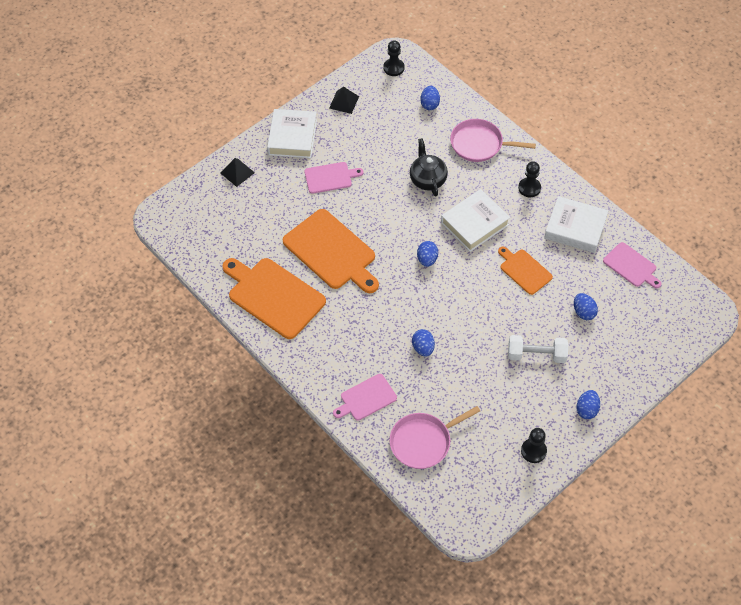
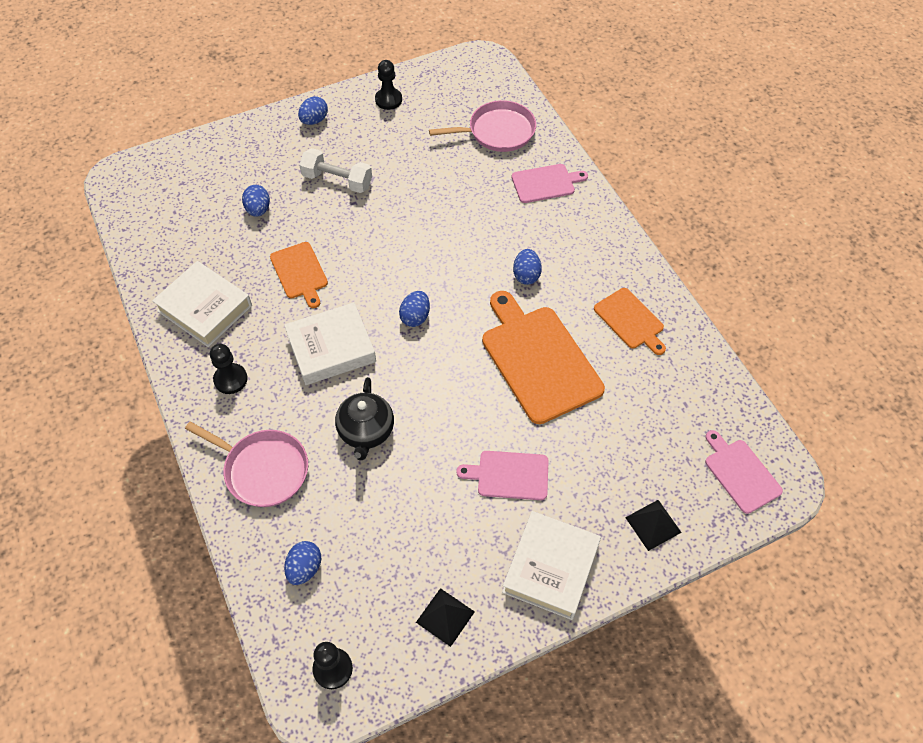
camera: 165 degrees left, 0 degrees up
(273, 296) = (630, 320): orange cutting board -> orange cutting board, size x0.55
(423, 348) = (462, 217): blue egg -> blue egg (526, 275)
(631, 266) = (168, 245): pink cutting board -> pink cutting board (740, 473)

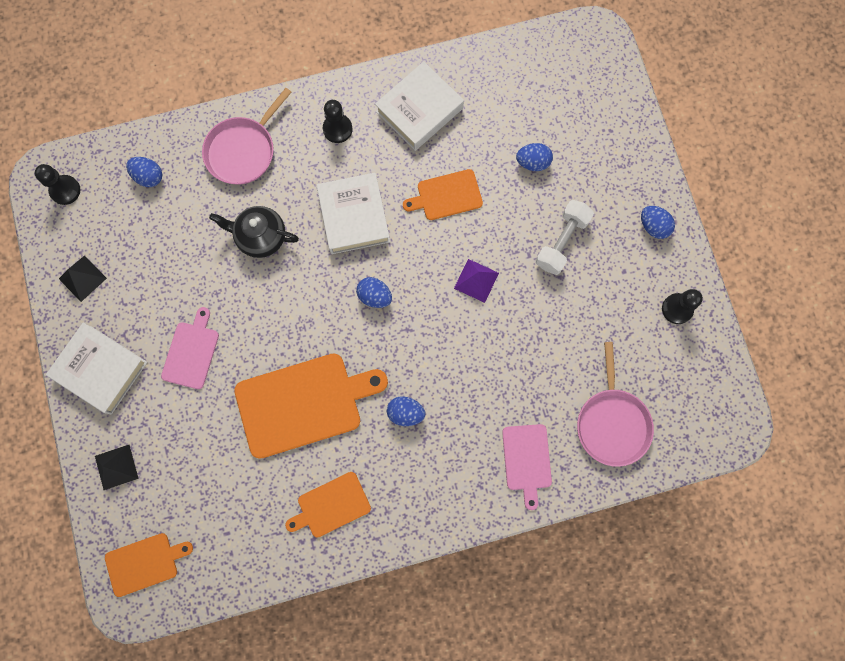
camera: 100 degrees right, 20 degrees up
(385, 238) = (476, 280): none -> purple pyramid
(740, 473) = (144, 563): pink cutting board -> orange cutting board

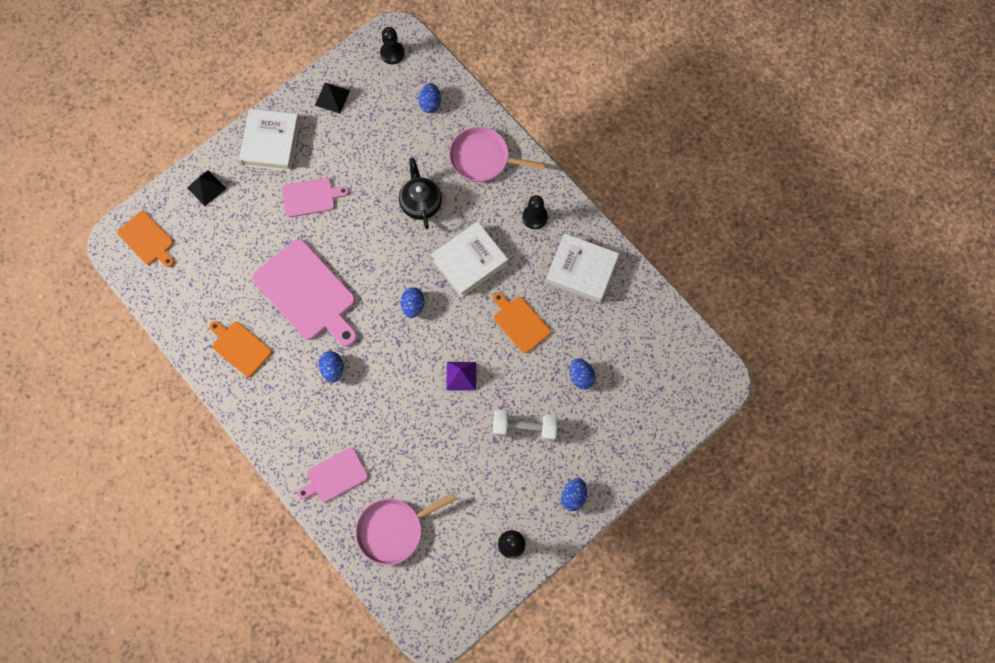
camera: 65 degrees right, 5 degrees down
(303, 403) = (307, 293): orange cutting board -> pink cutting board

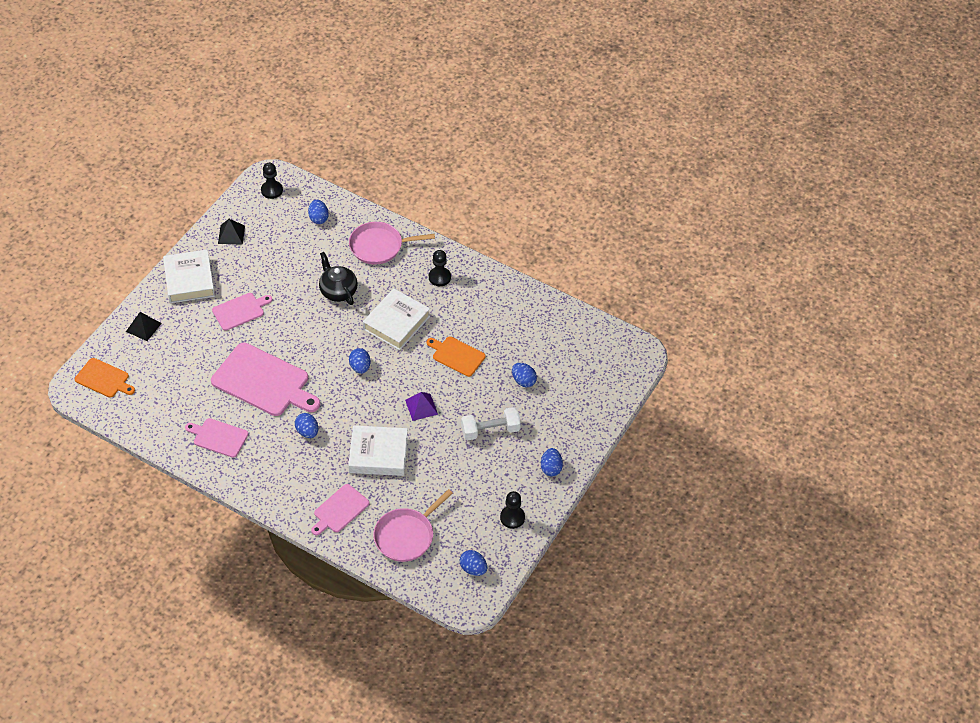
camera: 20 degrees left, 20 degrees down
(240, 347) = (218, 437): orange cutting board -> pink cutting board
(449, 593) = (473, 569): none -> blue egg
(581, 270) = (494, 305): white book -> white book (378, 454)

